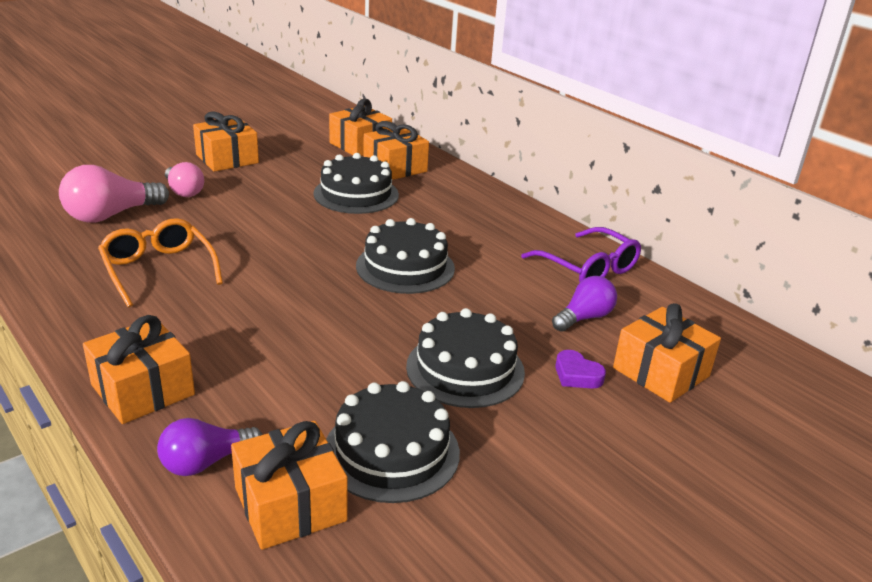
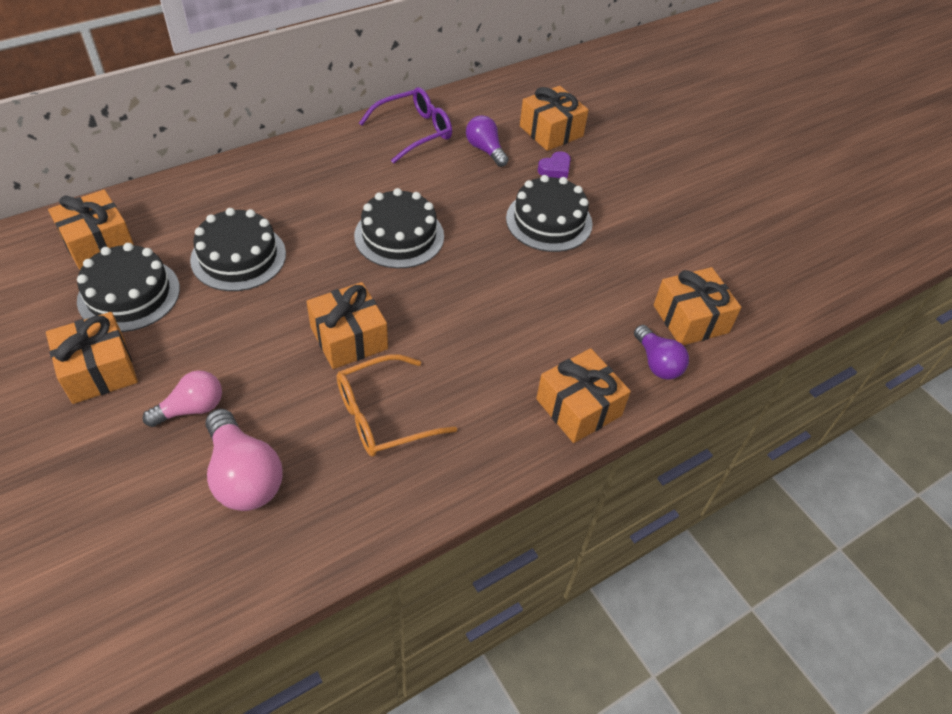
camera: 85 degrees left, 20 degrees up
(391, 452) = (638, 268): black cake -> black cake (129, 294)
(395, 167) = (176, 220): orange gift -> orange gift (349, 338)

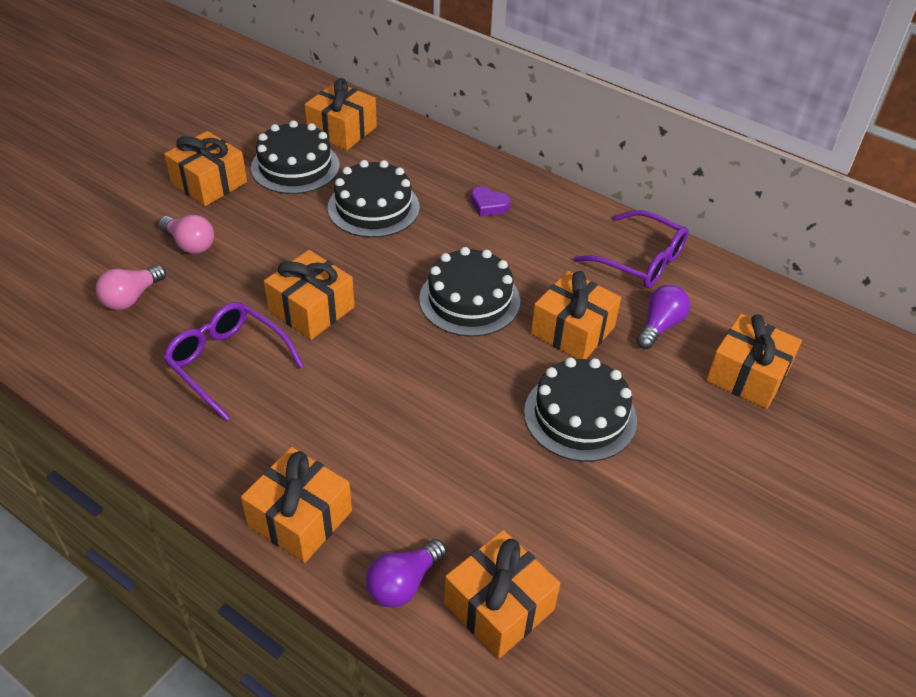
camera: 70 degrees right, 5 degrees down
(244, 476) = (131, 298): pink light bulb -> pink light bulb, size x0.65
(383, 415) = (227, 363): orange glasses -> purple glasses
(465, 193) = (572, 330): none -> orange gift
(555, 169) = (678, 397): purple heart -> purple heart (488, 205)

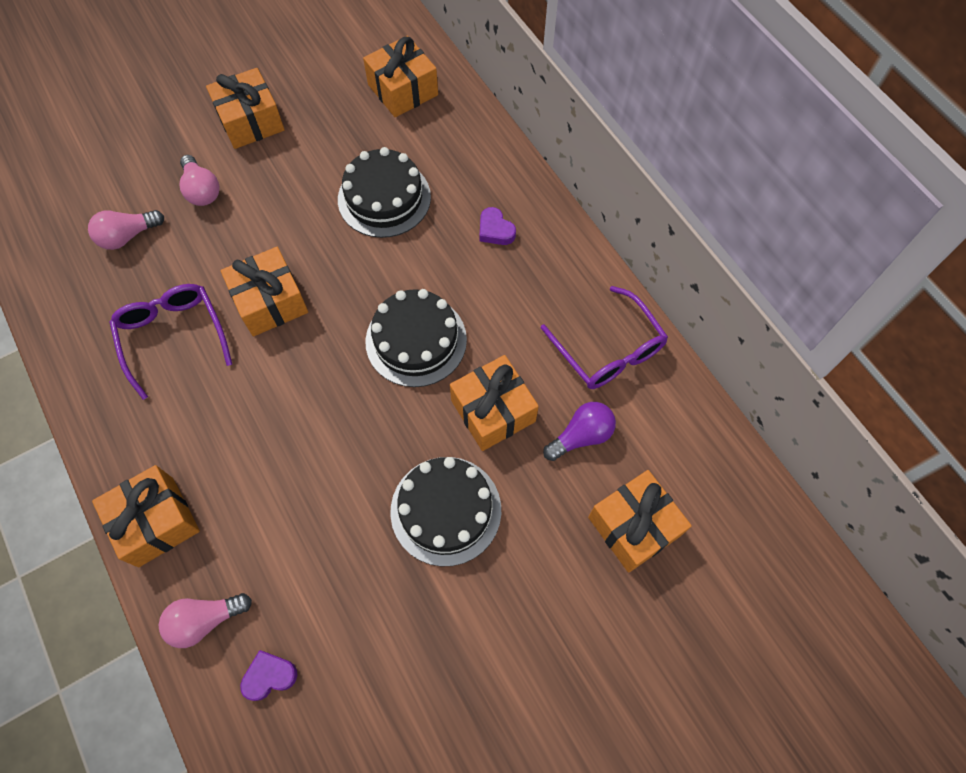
camera: 25 degrees right, 20 degrees up
(295, 166) = (337, 124): black cake -> none
(403, 583) = (205, 620): purple light bulb -> pink light bulb
(499, 606) = (269, 676): orange gift -> purple heart

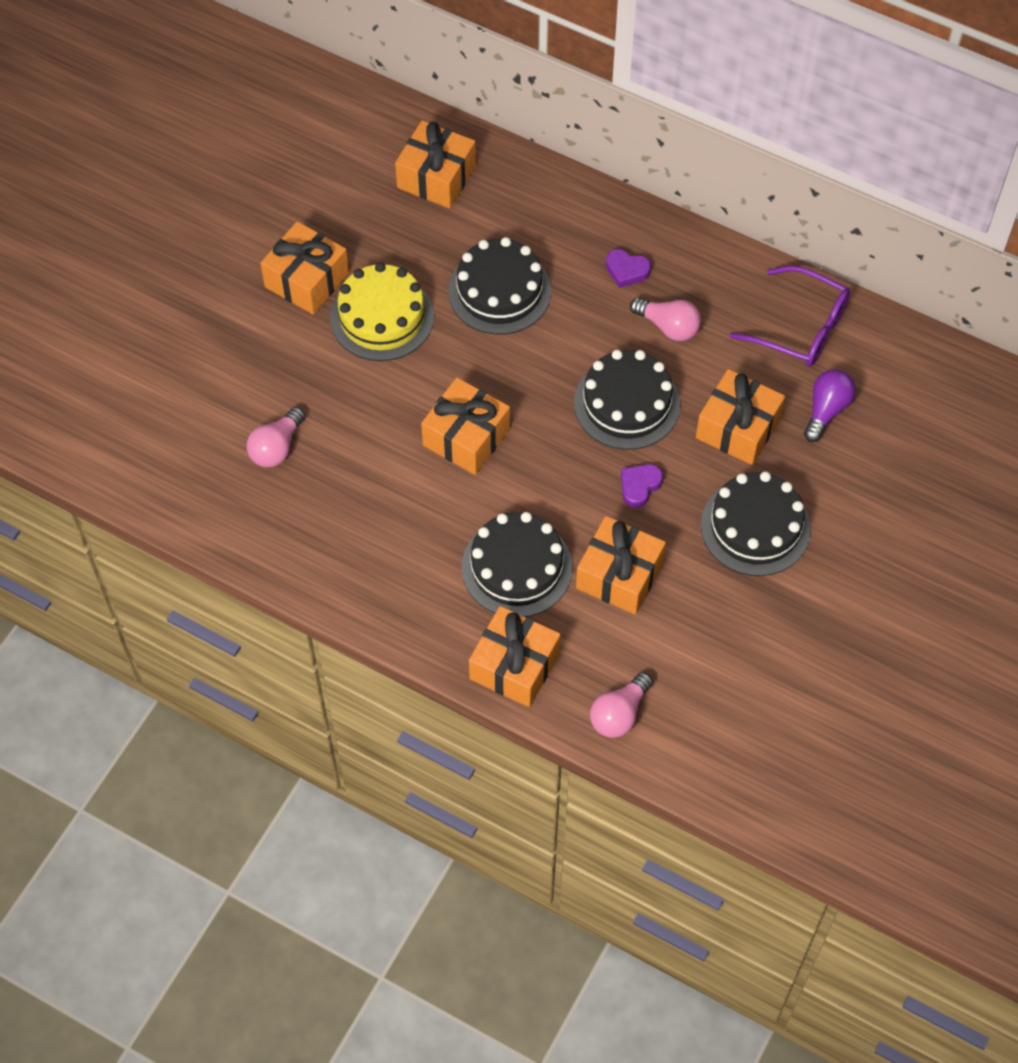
camera: 30 degrees left, 5 degrees down
(173, 336) = (399, 512): purple glasses -> none
(202, 190) = (314, 369): pink light bulb -> pink light bulb (668, 326)
(224, 434) = (516, 567): none -> black cake
(269, 676) = (705, 723): purple heart -> purple heart (639, 486)
(282, 175) = (382, 317): none -> yellow cake
(633, 526) = (916, 459): orange gift -> orange gift (619, 575)

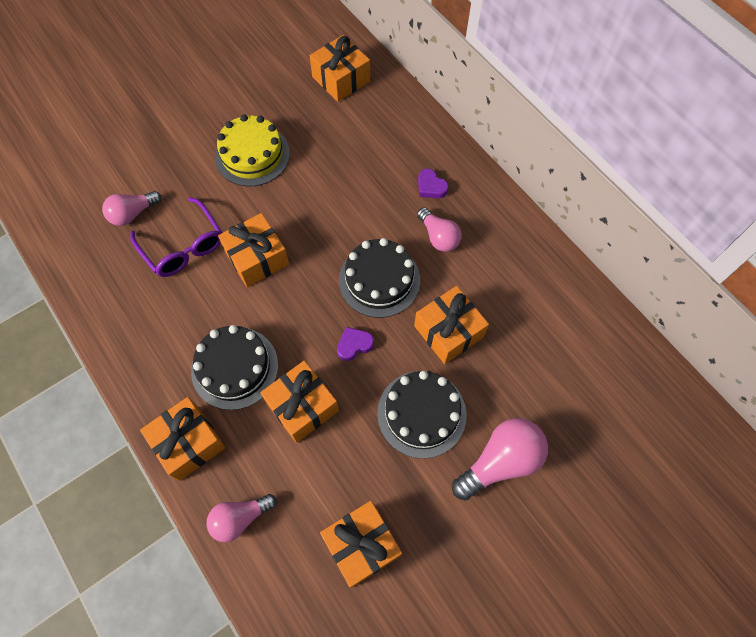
camera: 25 degrees right, 5 degrees up
(307, 280) = (220, 113): orange gift -> orange gift (361, 545)
(499, 291) = (338, 167): black cake -> none
(800, 327) = (533, 275): purple glasses -> purple glasses (183, 246)
(826, 410) = (521, 345): purple light bulb -> none
(865, 539) = (500, 461): none -> pink light bulb

